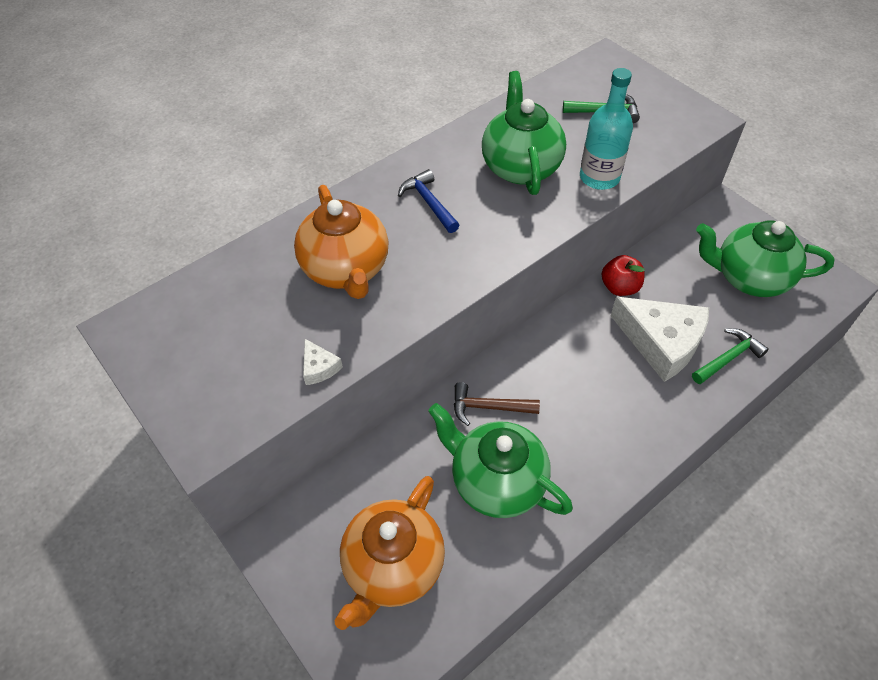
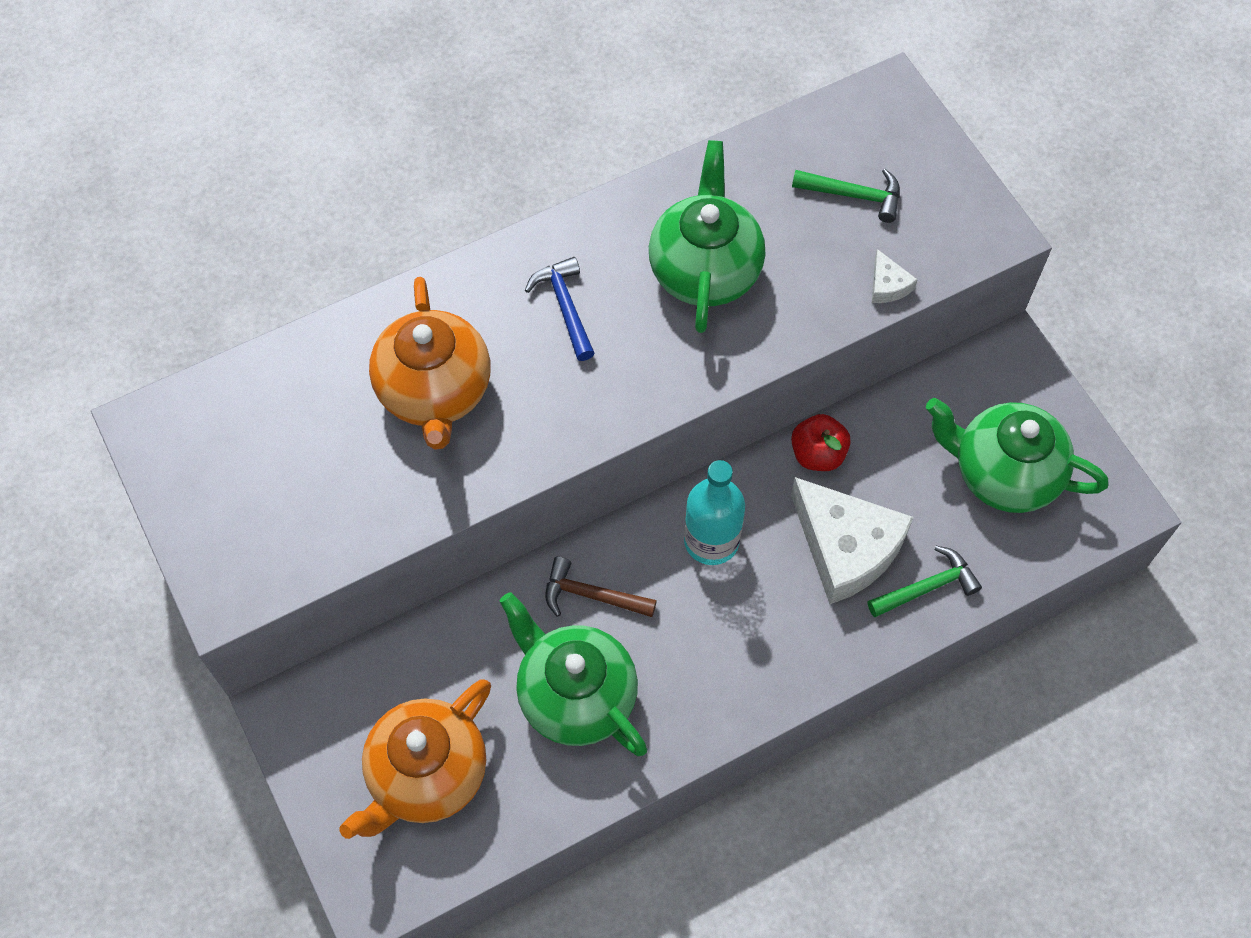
camera: 10 degrees right, 10 degrees up
(319, 367) = (375, 525): white cheese -> white cheese (887, 285)
(599, 177) = (808, 307): turquoise bottle -> turquoise bottle (711, 540)

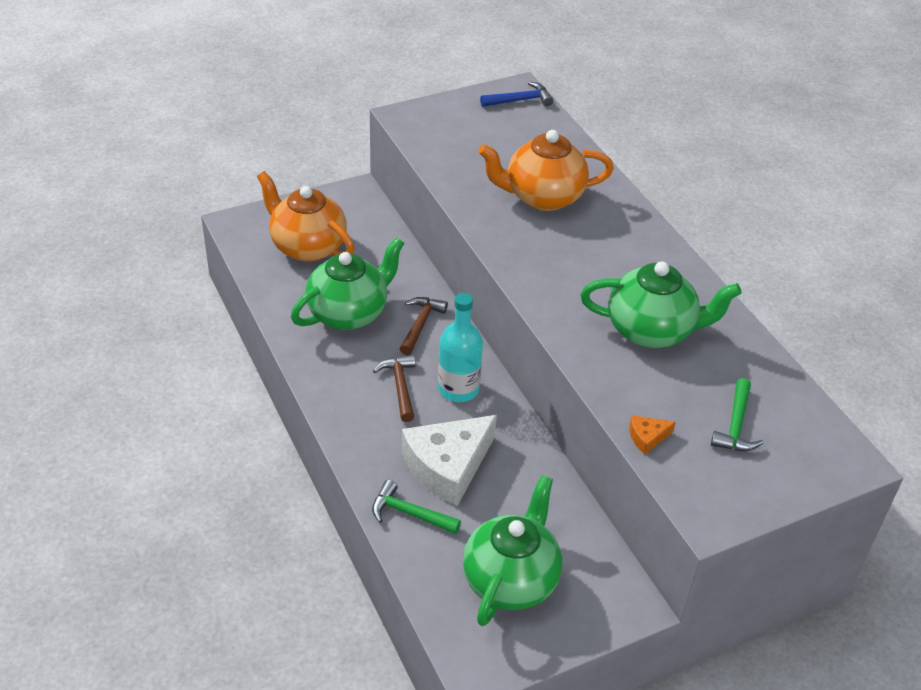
camera: 90 degrees right, 20 degrees down
(565, 307) = (613, 258): blue hammer -> blue hammer (520, 100)
(715, 614) = (400, 386): none -> brown hammer
(817, 454) = (530, 457): red apple -> none
(887, 285) = (647, 437): white cheese -> orange cheese
(927, 587) = (410, 513): green hammer -> green hammer turned 135 degrees clockwise

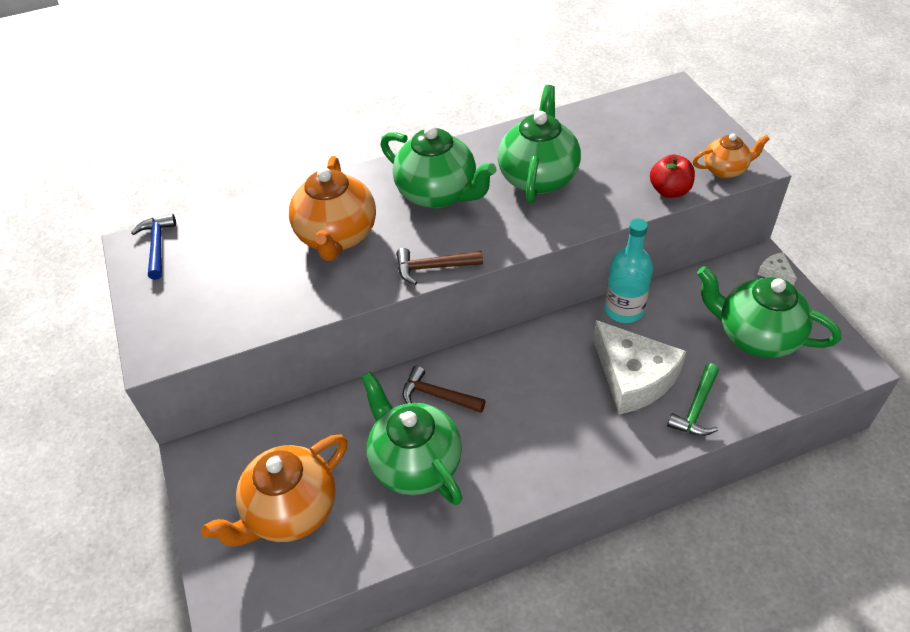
camera: 80 degrees left, 5 degrees up
(400, 386) = (530, 414): brown hammer -> brown hammer (433, 267)
(458, 389) = (531, 366): turquoise bottle -> turquoise bottle (624, 309)
(612, 258) = (438, 194): none -> green teapot
(616, 616) = (775, 273): none -> white cheese
(647, 437) = (669, 191): orange cheese -> red apple
(695, 493) = (725, 170): none -> orange teapot
(735, 425) = (646, 141): green hammer -> none

